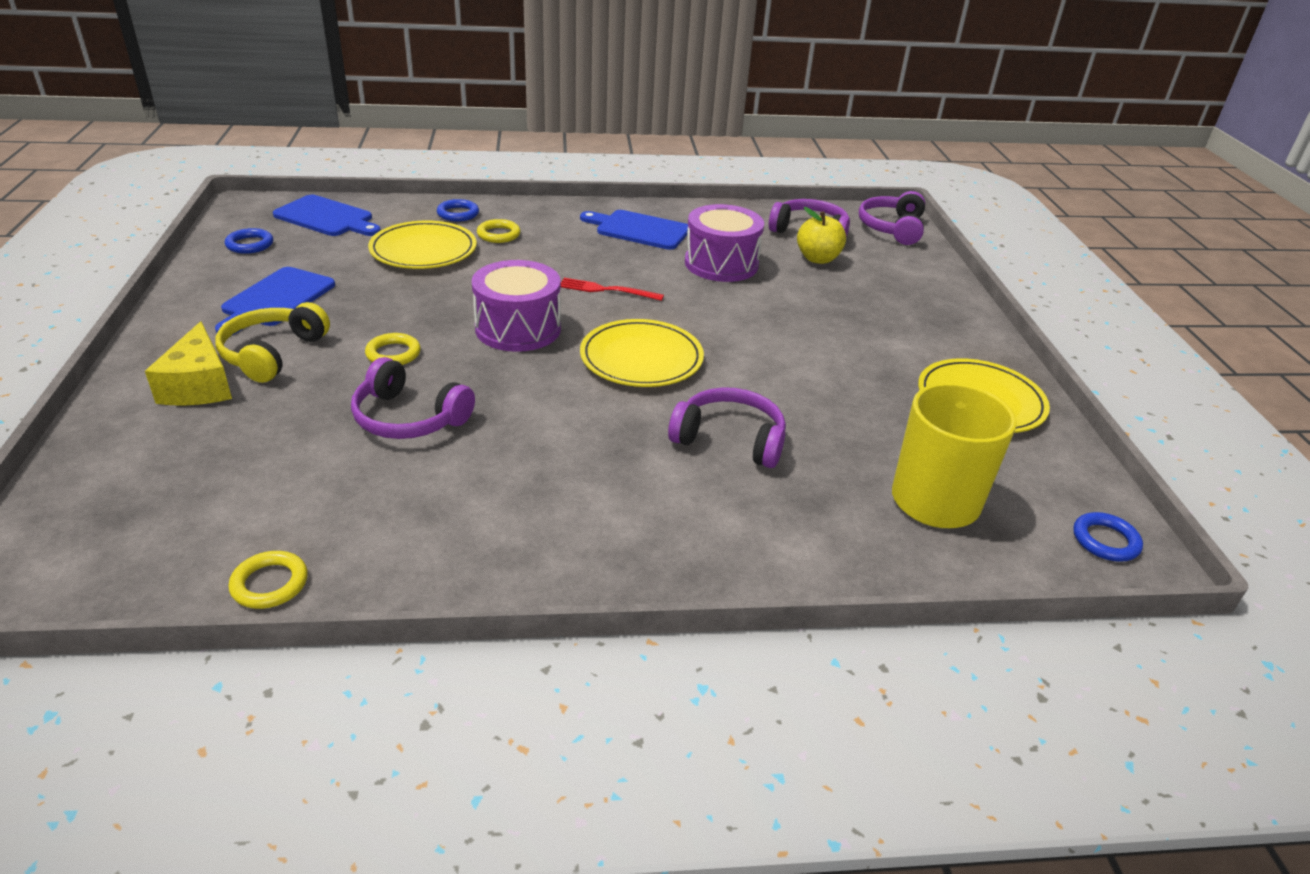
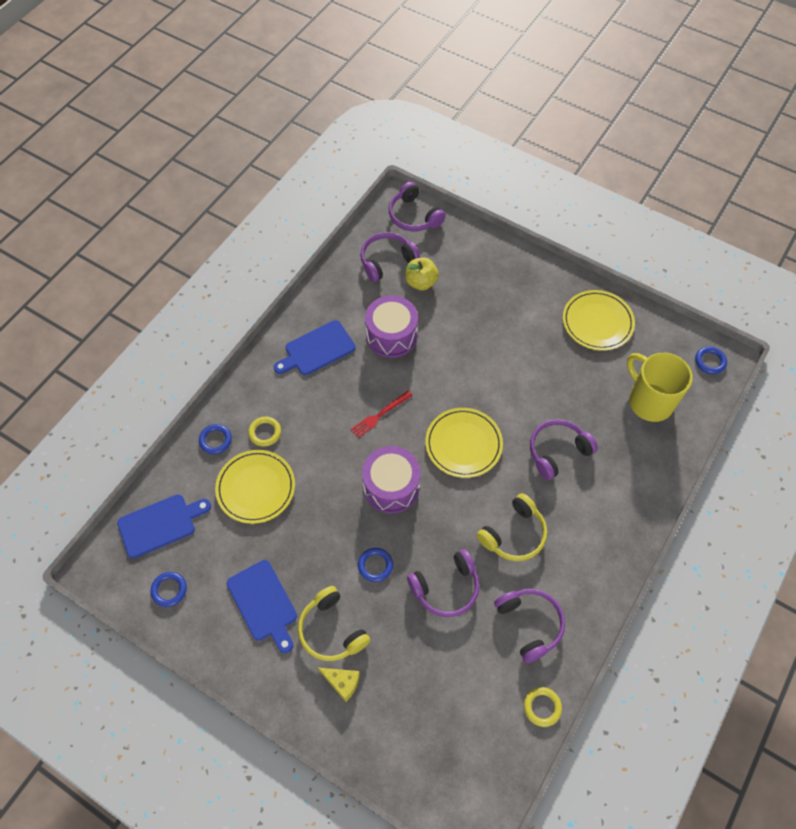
camera: 50 degrees left, 25 degrees up
(199, 385) = (342, 682): yellow cheese -> yellow cheese, size x0.66
(393, 354) = (375, 565): yellow ring -> blue ring
(412, 516) = (529, 624): none -> purple headphones
(551, 447) = (514, 534): none -> yellow headphones

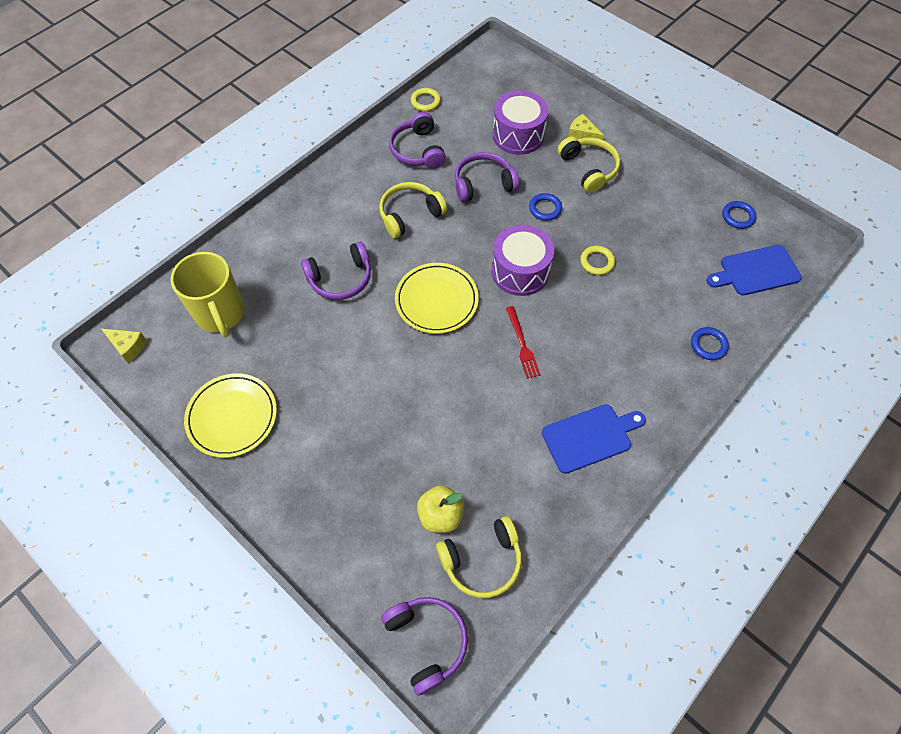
camera: 170 degrees left, 0 degrees up
(256, 488) = (660, 290): yellow plate -> none
(263, 603) = (649, 195): blue cutting board -> none
(265, 432) = (653, 345): yellow ring -> yellow ring (597, 262)
(380, 415) = (522, 344): red fork -> red fork turned 105 degrees clockwise
(387, 261) = (482, 560): purple headphones -> yellow headphones
(391, 335) = (493, 441): purple drum -> purple drum (518, 135)
(710, 361) = (128, 347): blue ring -> yellow cheese

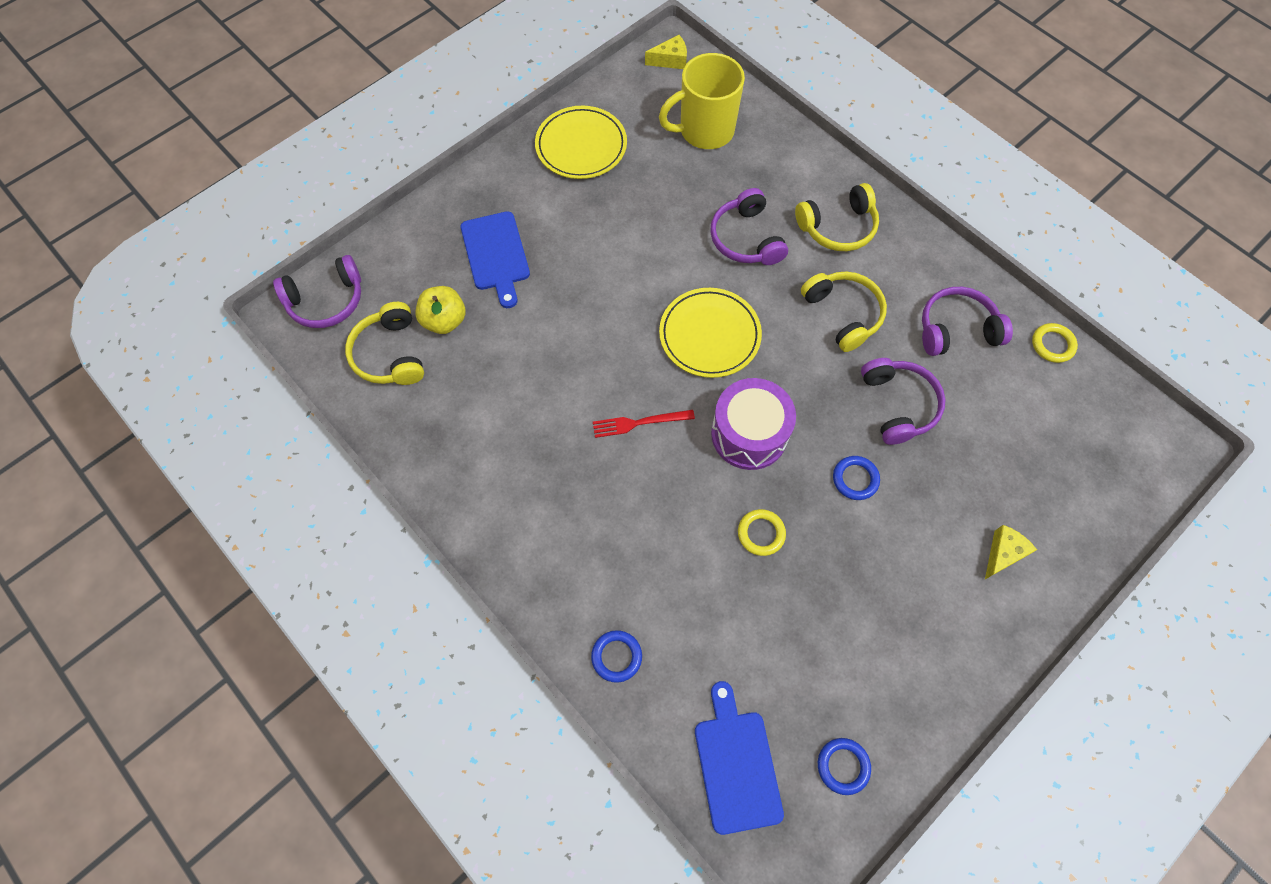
camera: 95 degrees right, 5 degrees up
(128, 347) = (670, 60): yellow cheese -> yellow cheese turned 135 degrees counterclockwise
(518, 135) = (996, 461): purple drum -> none
(588, 169) = (933, 552): yellow headphones -> yellow headphones (838, 227)
(590, 437) = (507, 481): blue cutting board -> blue cutting board (496, 255)

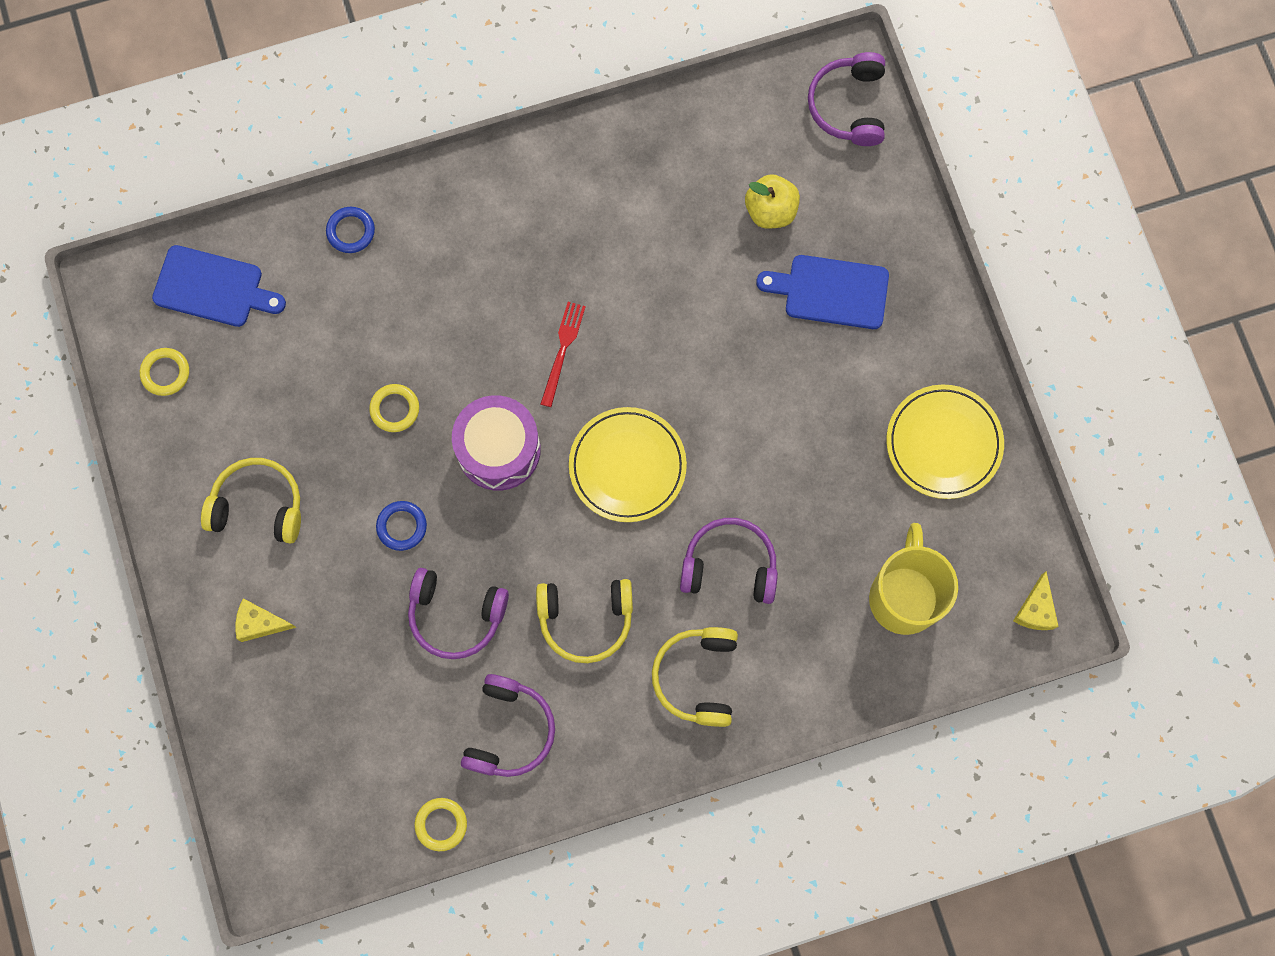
camera: 115 degrees right, 10 degrees up
(390, 354) = (754, 146): yellow headphones -> yellow headphones (258, 506)
(843, 766) = (165, 373): blue ring -> yellow ring
(1003, 554) = (260, 623): yellow cheese -> yellow cheese turned 120 degrees clockwise

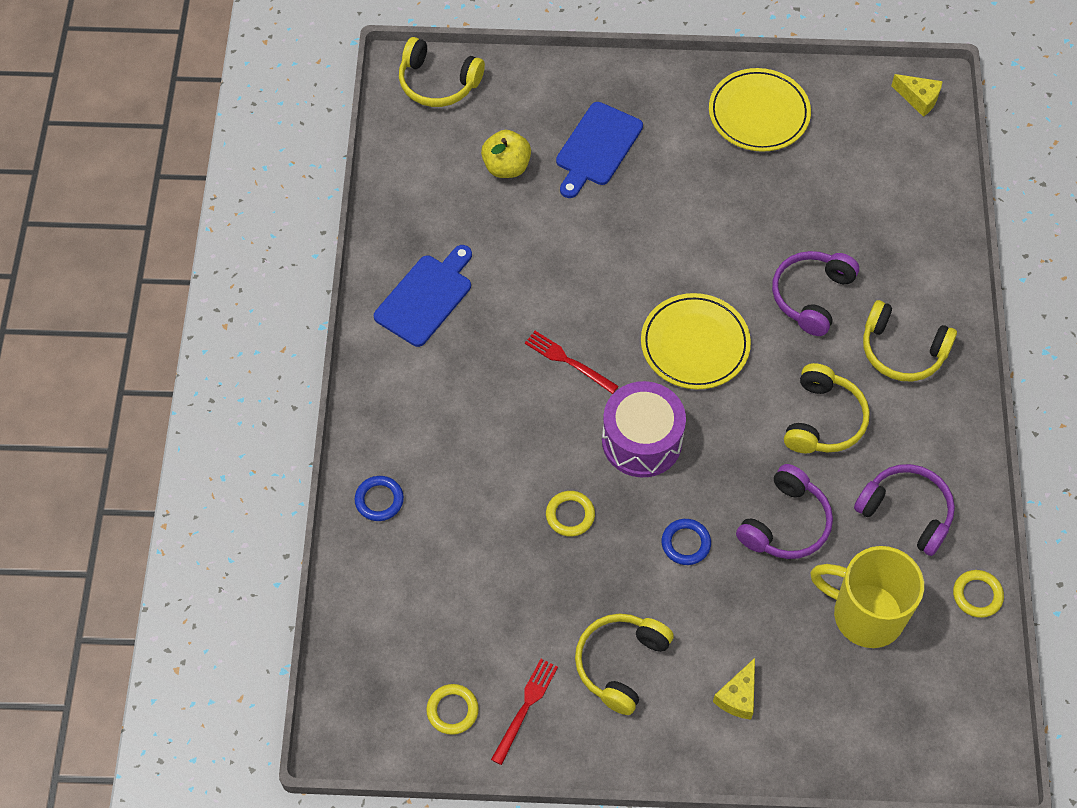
camera: 70 degrees left, 15 degrees down
(188, 435) = (525, 708): none -> red fork
(213, 288) = (383, 640): blue cutting board -> blue cutting board (426, 297)
(849, 106) = (438, 83): purple headphones -> yellow headphones
(904, 596) = (879, 181): yellow mug -> yellow mug (865, 614)

